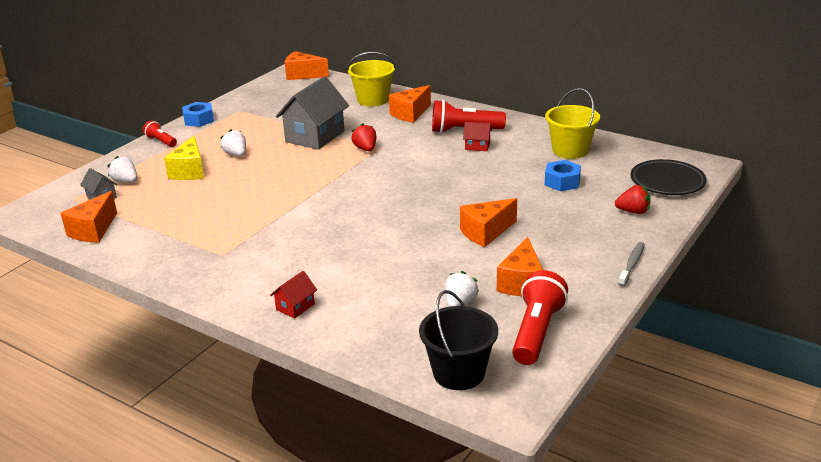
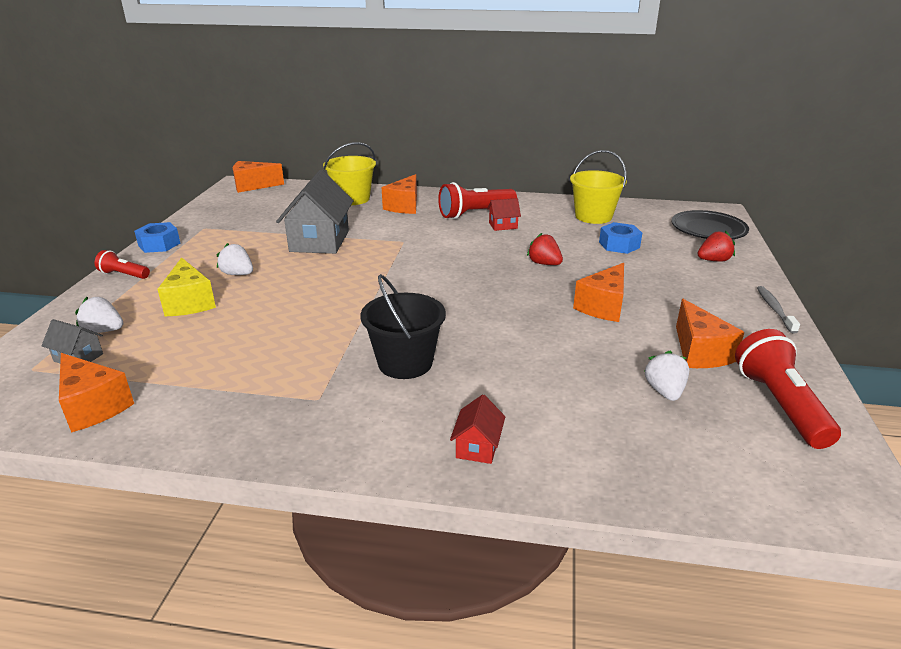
camera: 25 degrees left, 0 degrees up
(93, 230) = (93, 406): orange cheese -> orange cheese turned 45 degrees counterclockwise
(365, 149) = (389, 245): red strawberry -> red strawberry (544, 264)
(459, 373) = (762, 482): black bucket -> black bucket (405, 363)

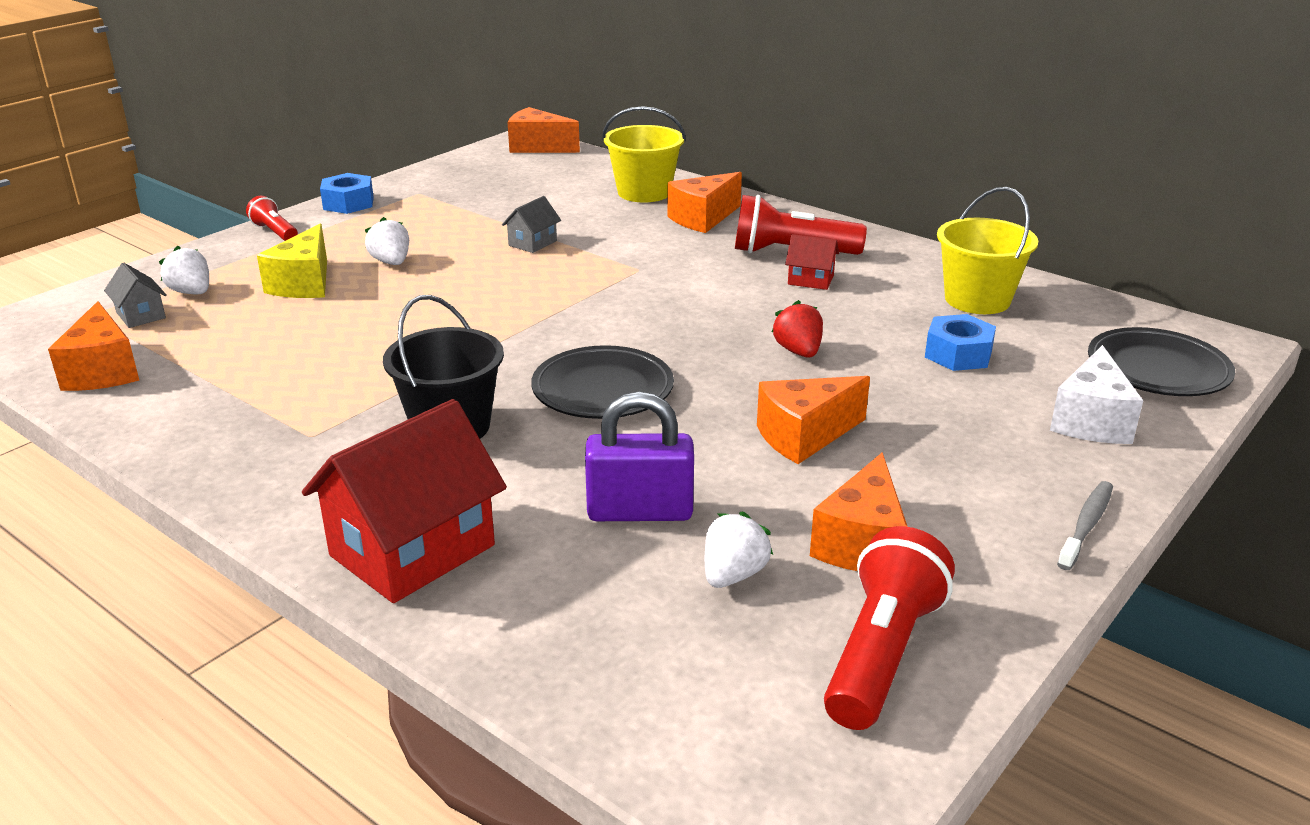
camera: 30 degrees right, 0 degrees up
(319, 241) = (532, 243): grey house -> grey house, size x0.46
(468, 314) = (603, 390): none -> black plate
(477, 447) = (412, 550): red house -> red house, size x2.16
(575, 375) = (640, 511): none -> purple padlock
(713, 260) = (1091, 421): red strawberry -> white cheese

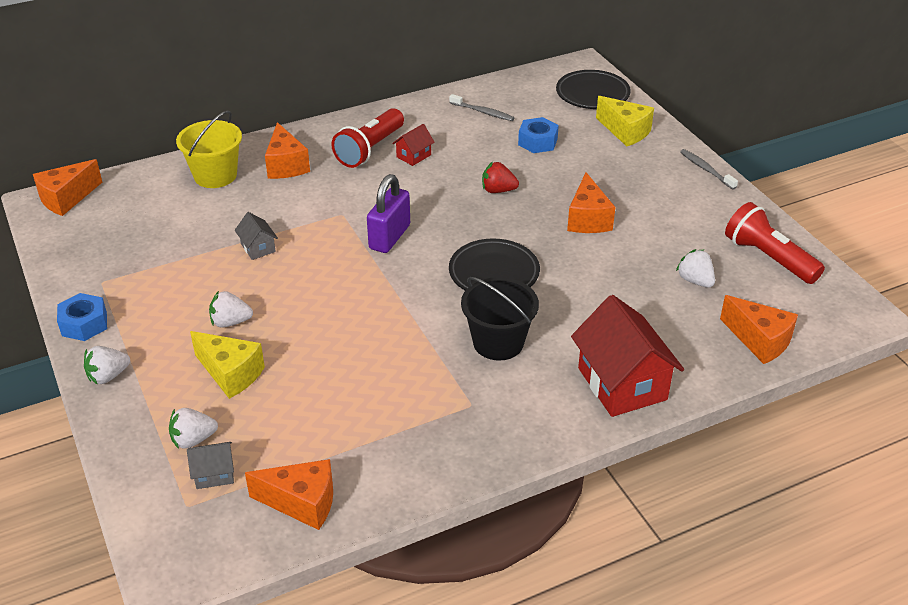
camera: 65 degrees left, 10 degrees up
(275, 232) = (108, 376): red flashlight -> white strawberry
(640, 511) = (627, 294): purple padlock -> purple padlock (389, 237)
(862, 543) = (689, 235): orange cheese -> orange cheese (759, 341)
(977, 300) = (483, 112): yellow bucket -> grey toothbrush
(1091, 421) = (625, 132): white cheese -> yellow cheese

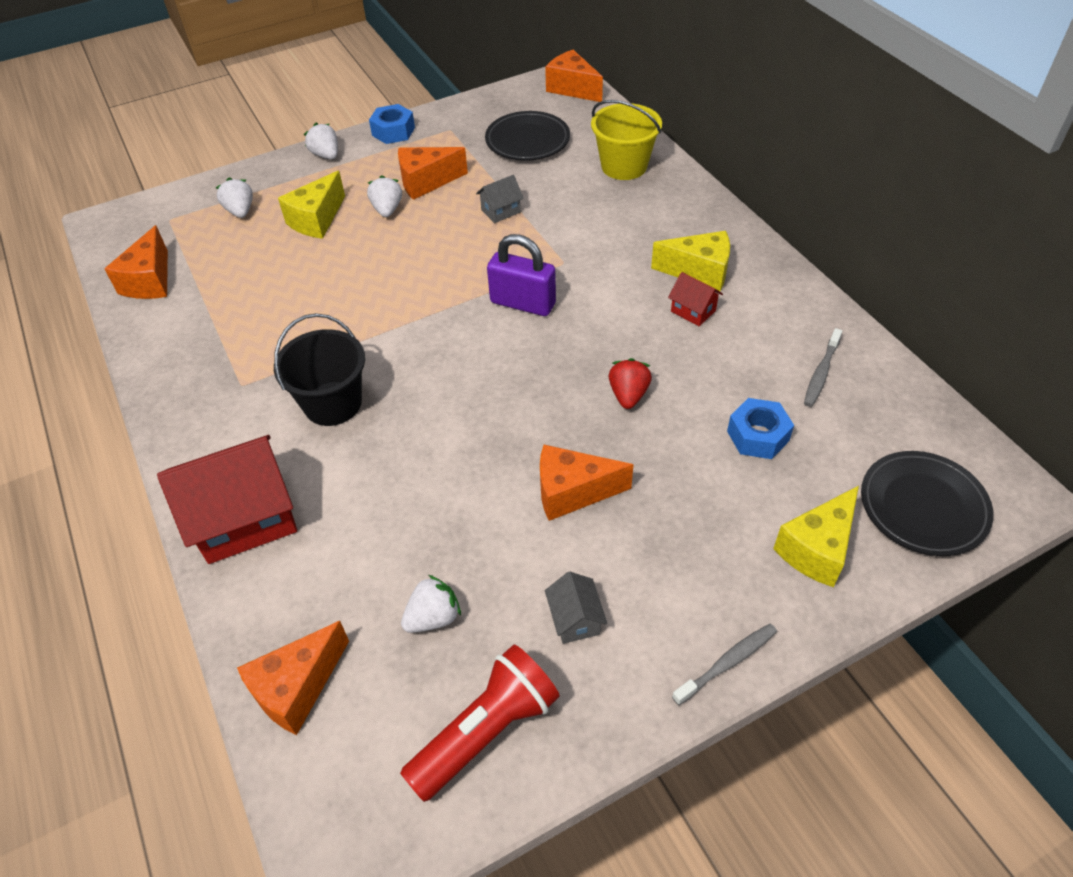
camera: 90 degrees right, 10 degrees up
(214, 474) = (198, 228): grey house -> grey house (575, 619)
(286, 165) = (652, 211): orange cheese -> orange cheese (426, 182)
(370, 149) = (699, 272): red flashlight -> yellow cheese
(494, 273) = (456, 396): black plate -> black plate (527, 141)

